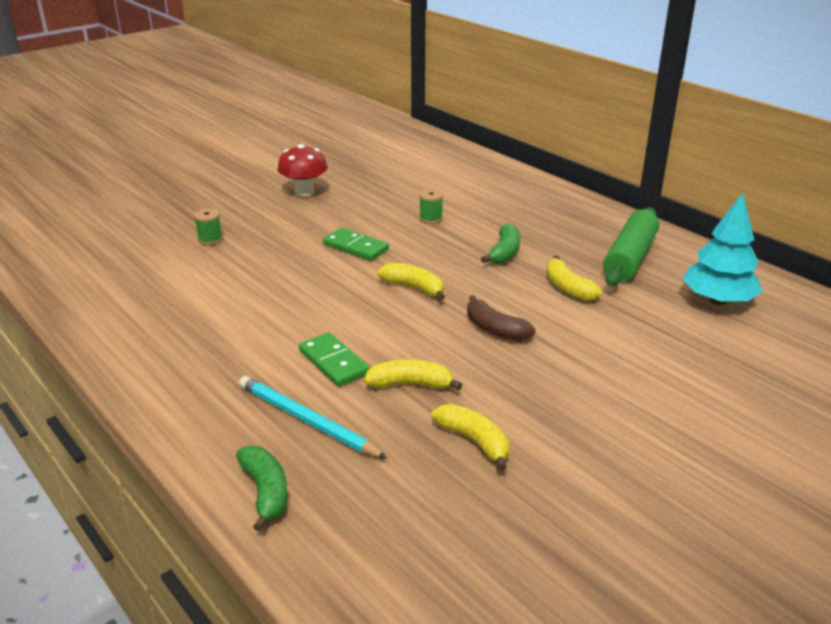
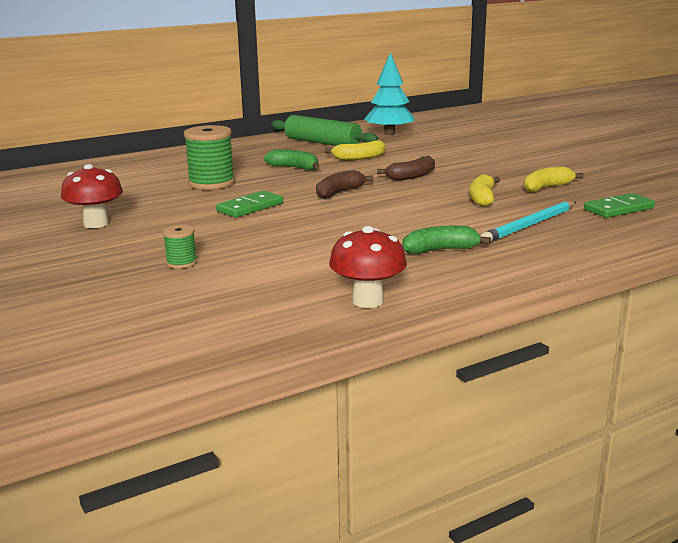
camera: 80 degrees left, 10 degrees down
(110, 327) = (368, 301): none -> red mushroom
(266, 492) = (616, 236): green banana -> green banana (440, 250)
(333, 362) = (450, 217): green domino -> green domino (619, 209)
(414, 288) = (339, 193): yellow banana -> brown banana
(431, 218) = (211, 183): green spool -> green spool, size x2.00

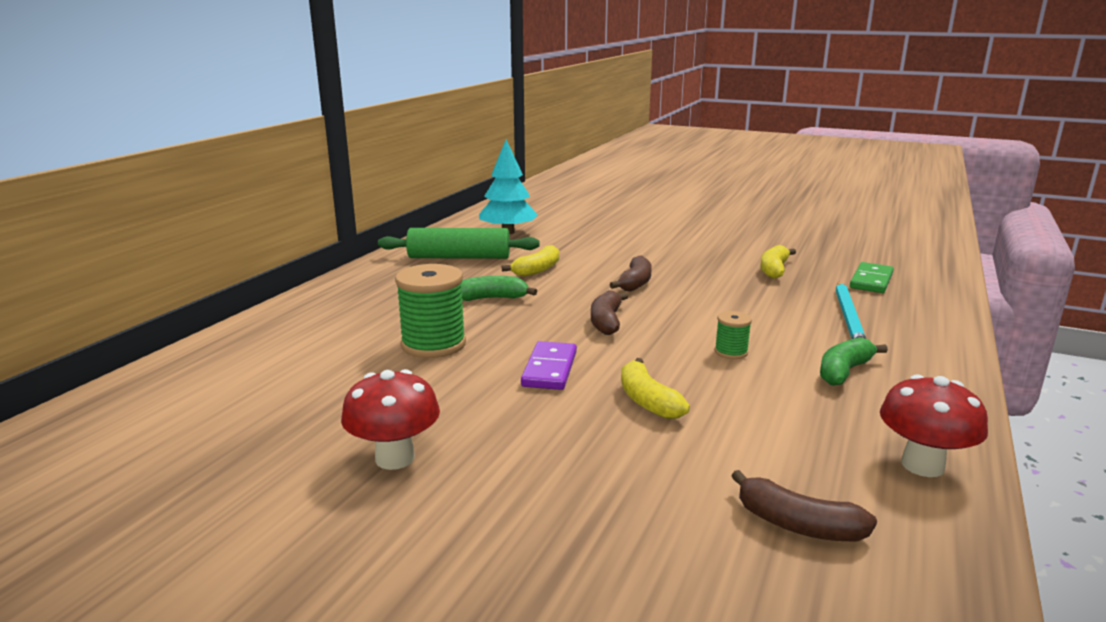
camera: 35 degrees left, 0 degrees up
(181, 263) = (635, 486): green spool -> green spool (731, 352)
(227, 299) = (798, 525): none -> brown banana
(250, 207) = (550, 369): green domino -> purple domino
(482, 198) = (749, 295): yellow banana -> yellow banana (647, 401)

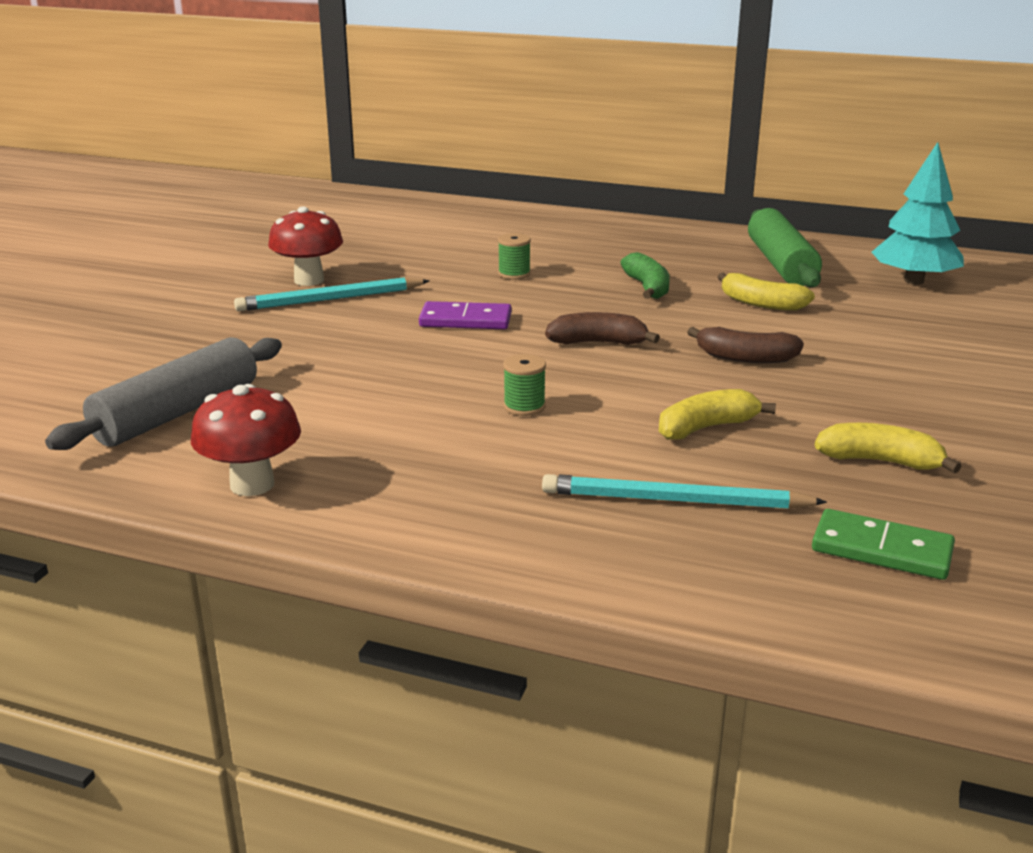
camera: 85 degrees right, 5 degrees up
(433, 344) = (514, 274): green spool -> green spool, size x0.50
(470, 441) = (330, 299): none -> turquoise pencil
(647, 401) = (398, 361): yellow banana -> yellow banana (706, 428)
(798, 525) = (177, 413): brown banana -> grey rolling pin
(844, 371) = (477, 471): green banana -> none

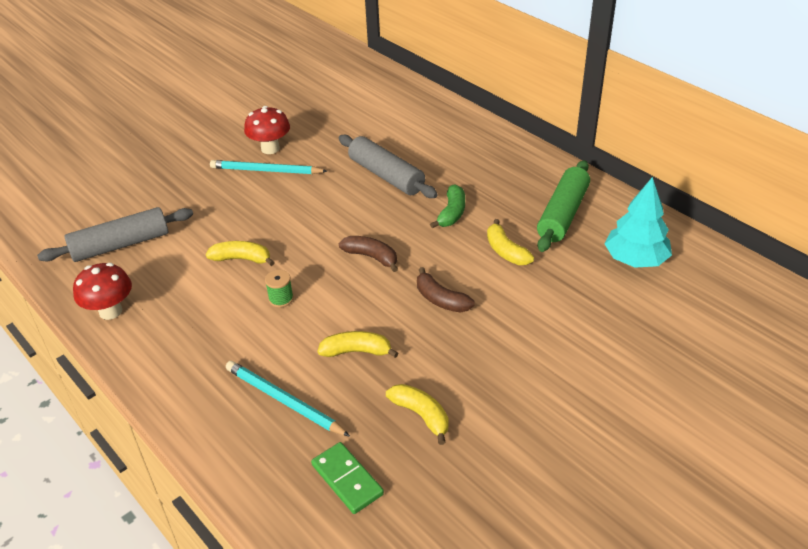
camera: 30 degrees right, 15 degrees up
(408, 384) = (242, 259): none -> yellow banana
(465, 320) = (319, 212): purple domino -> none
(514, 274) = (386, 175): green spool -> grey rolling pin

